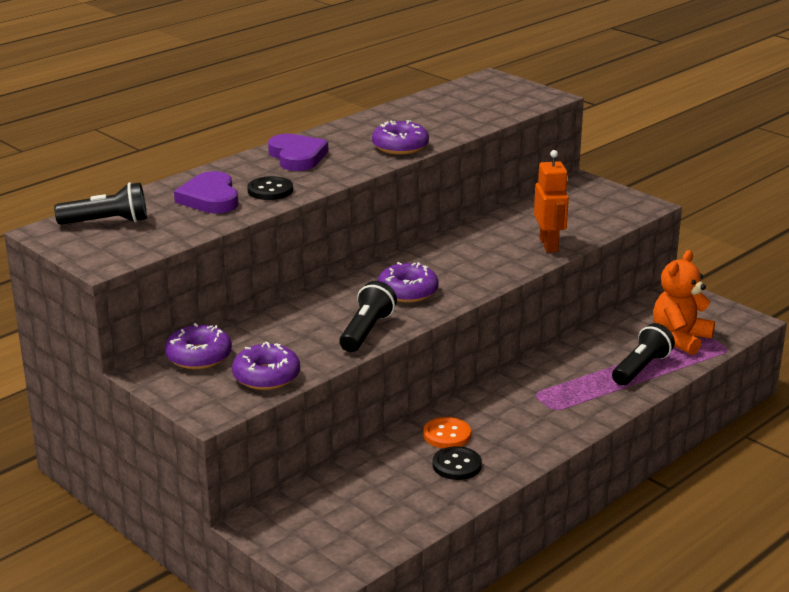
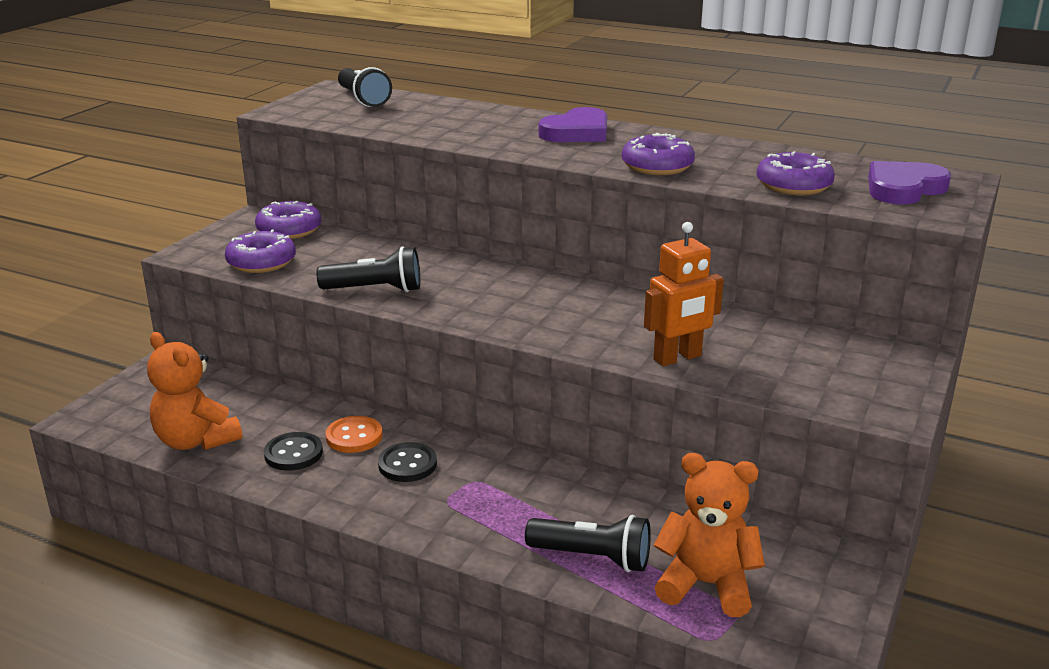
camera: 70 degrees right, 0 degrees up
(210, 198) = (441, 120): purple heart -> purple heart (903, 188)
(270, 190) = (479, 135): black button -> black button (407, 464)
(407, 292) = (480, 295): purple donut -> purple donut (793, 185)
(408, 512) = (196, 441): none -> orange teddy bear

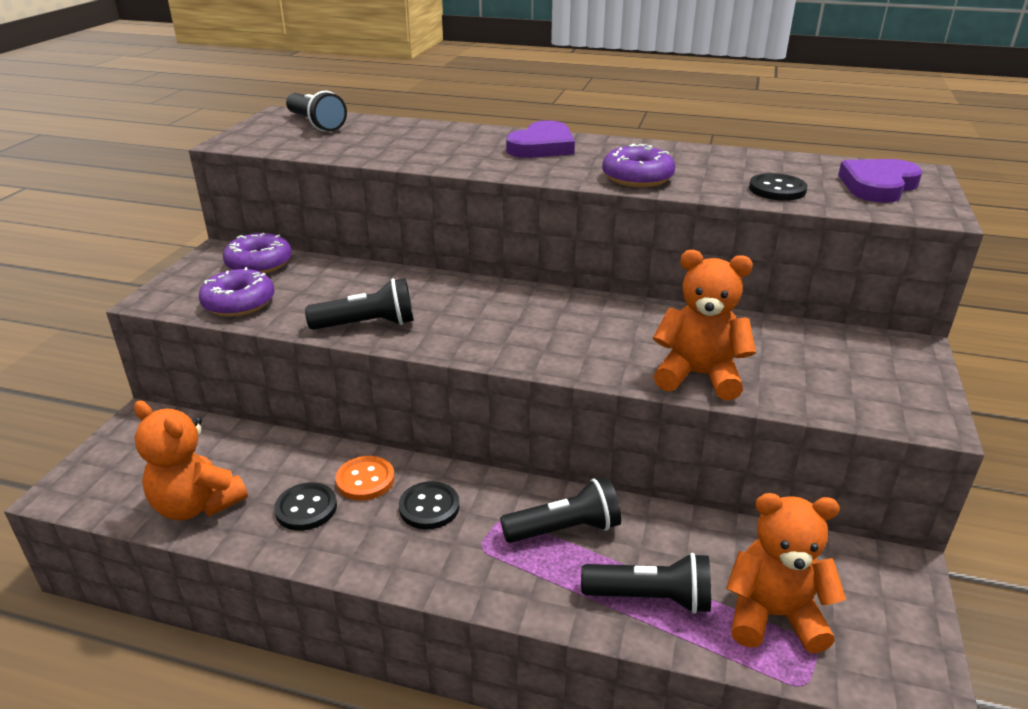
camera: 10 degrees left, 5 degrees up
(530, 495) = (564, 529): none -> black flashlight
(677, 358) = (698, 376): orange robot -> orange teddy bear
(793, 185) = (777, 189): purple donut -> black button

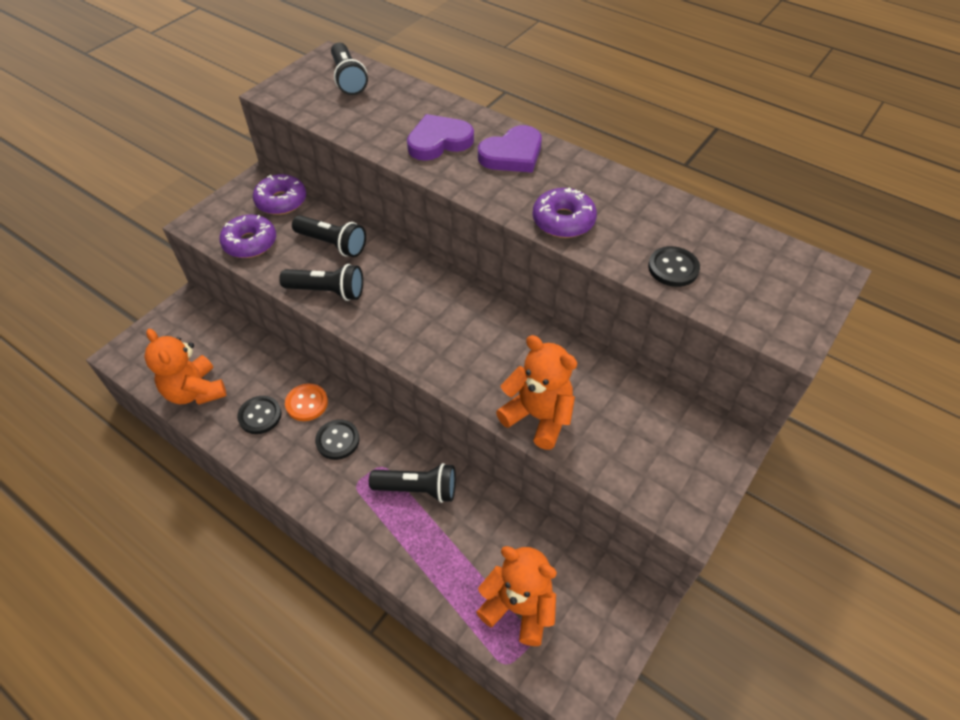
camera: 20 degrees right, 20 degrees up
(650, 598) = (444, 564): black flashlight -> black flashlight (332, 244)
(878, 186) = (771, 285): purple heart -> purple heart (439, 141)

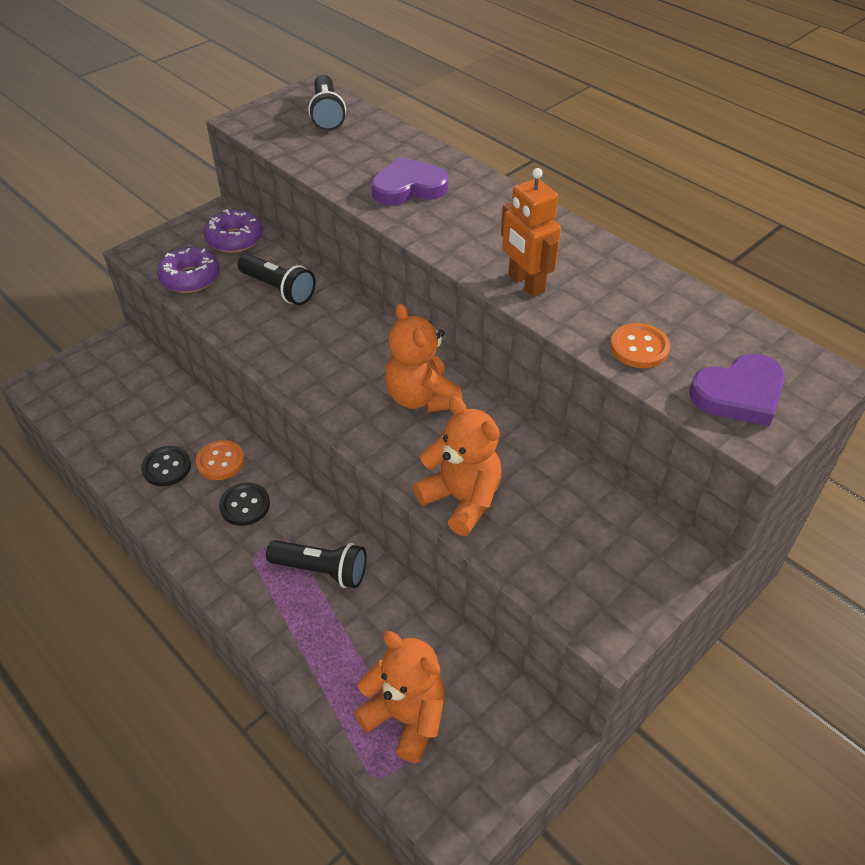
camera: 10 degrees right, 5 degrees down
(195, 391) = (104, 432): orange teddy bear -> orange teddy bear (421, 397)
(327, 291) = (260, 337): black flashlight -> none
(512, 154) = (487, 209): purple heart -> purple heart (739, 394)
(563, 221) = (525, 283): purple donut -> orange robot
(673, 268) = (639, 347): black button -> orange button

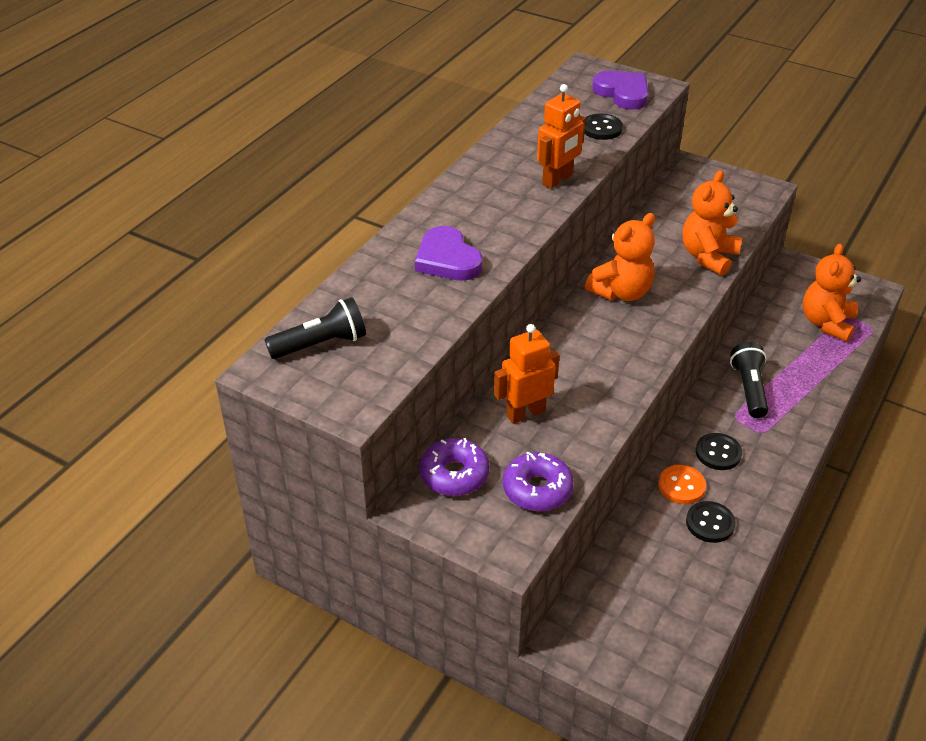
camera: 105 degrees left, 5 degrees down
(278, 289) = (525, 413): black flashlight -> orange robot
(639, 347) = (601, 128): orange button -> black button

